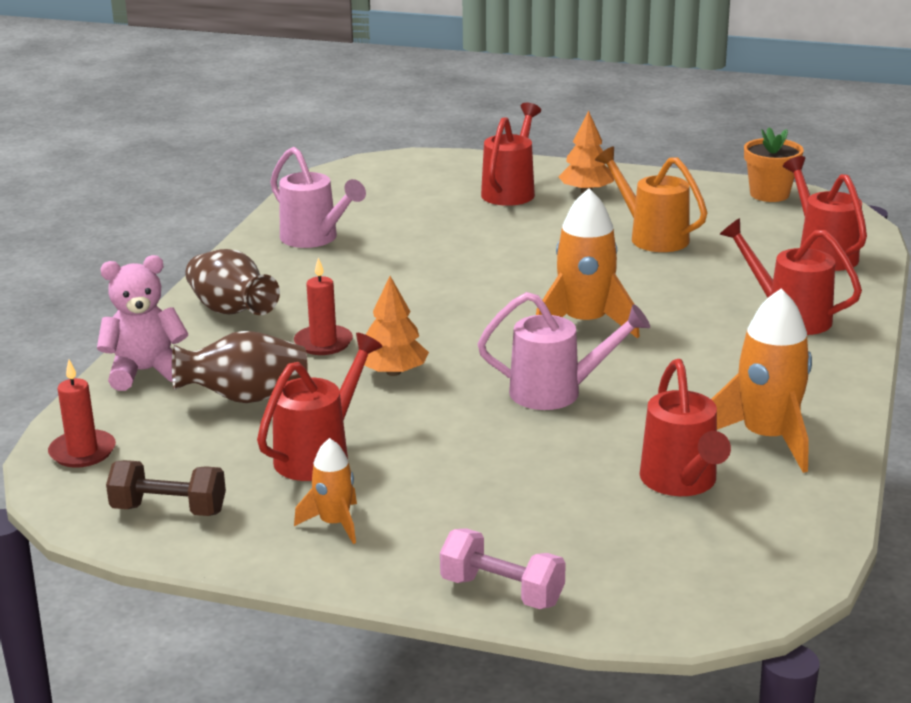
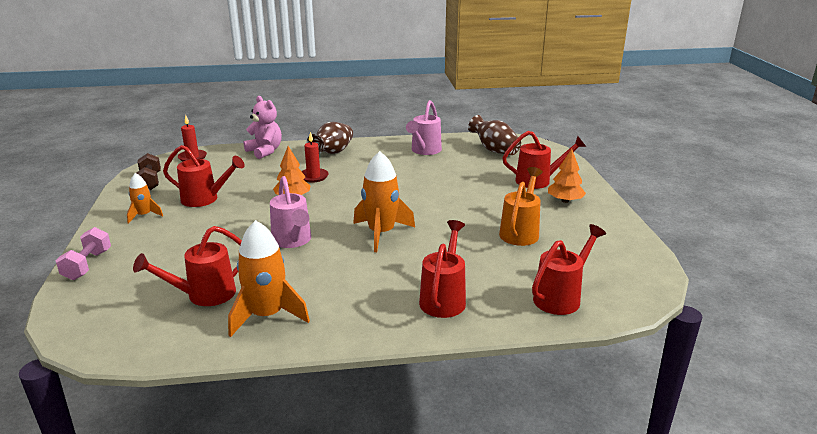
camera: 65 degrees right, 0 degrees up
(245, 398) = (251, 174): brown vase -> brown vase (494, 150)
(769, 194) = (642, 261): orange flower pot -> none

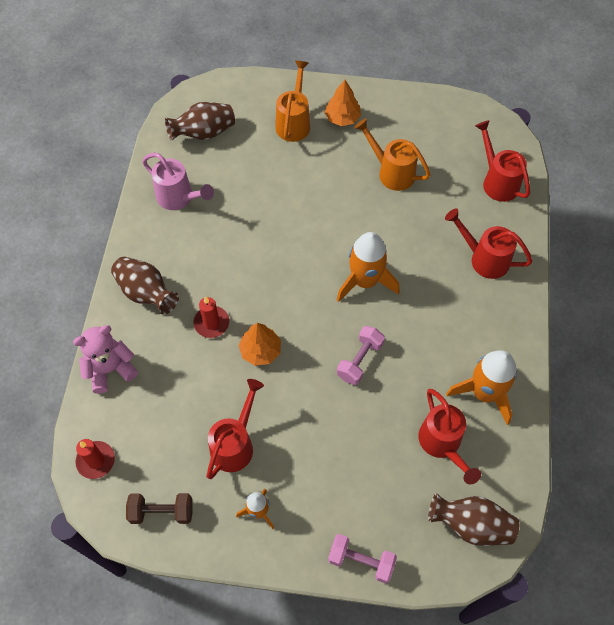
camera: 75 degrees left, 35 degrees up
(110, 322) = (471, 525): none -> brown vase
(293, 241) = (360, 360): pink watering can -> pink dumbbell
(538, 181) = (294, 123): red watering can -> orange watering can

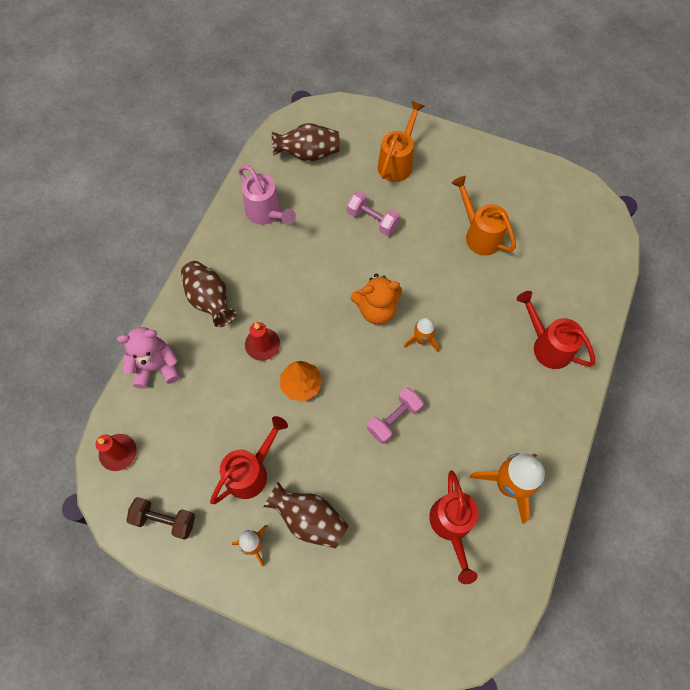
camera: 15 degrees right, 5 degrees up
(313, 264) = (376, 310): none -> orange teddy bear
(342, 118) = (446, 168): orange tree -> none
(361, 561) = (338, 622): pink dumbbell -> pink dumbbell (372, 220)
(365, 281) = (421, 340): orange rocket -> orange rocket, size x0.55
(471, 525) = (457, 617): brown vase -> brown vase (309, 519)
(497, 181) = (584, 268): red watering can -> none

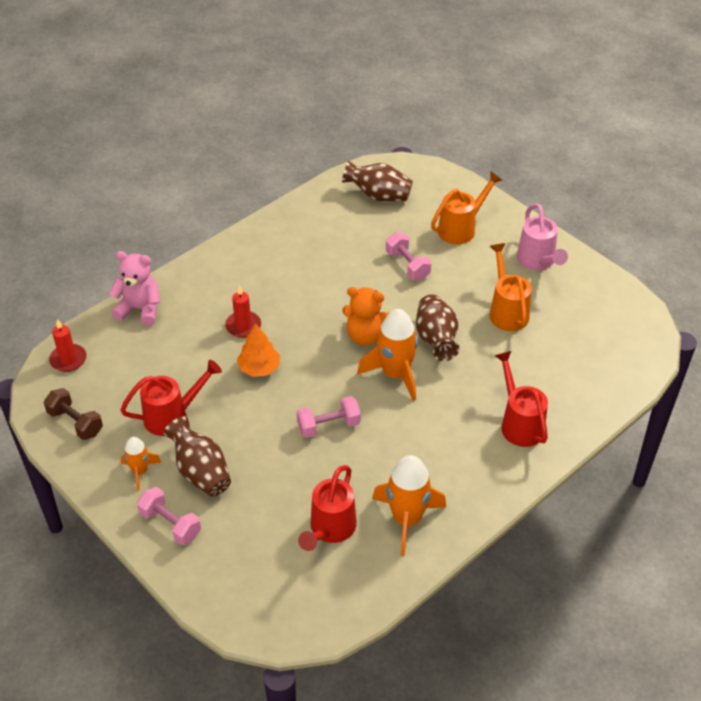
camera: 25 degrees right, 20 degrees down
(210, 300) = (218, 276): brown vase -> brown vase (436, 339)
(266, 213) = (311, 228): pink watering can -> pink watering can (537, 261)
(312, 588) = (170, 524): none -> pink dumbbell
(421, 340) = (395, 374): orange rocket -> orange rocket, size x1.80

